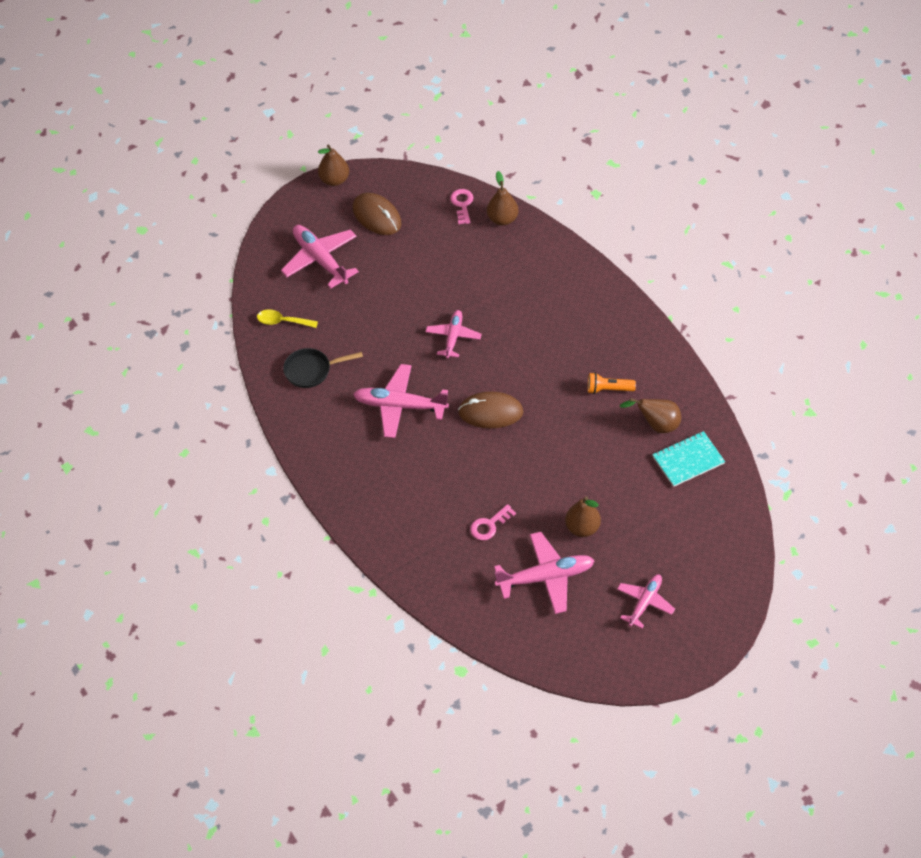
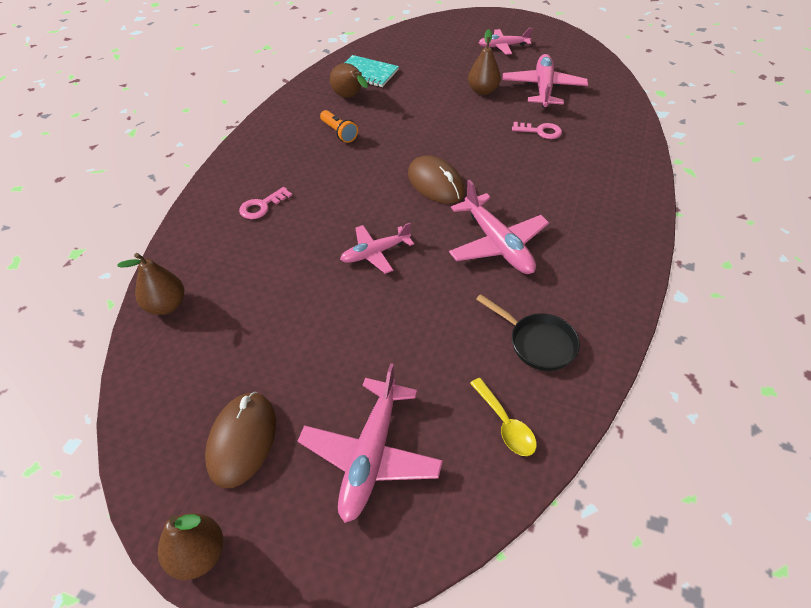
camera: 130 degrees left, 5 degrees down
(462, 204) = (162, 357): pink key -> pink key (262, 206)
(546, 577) = (543, 88): pink plane -> pink plane turned 60 degrees clockwise

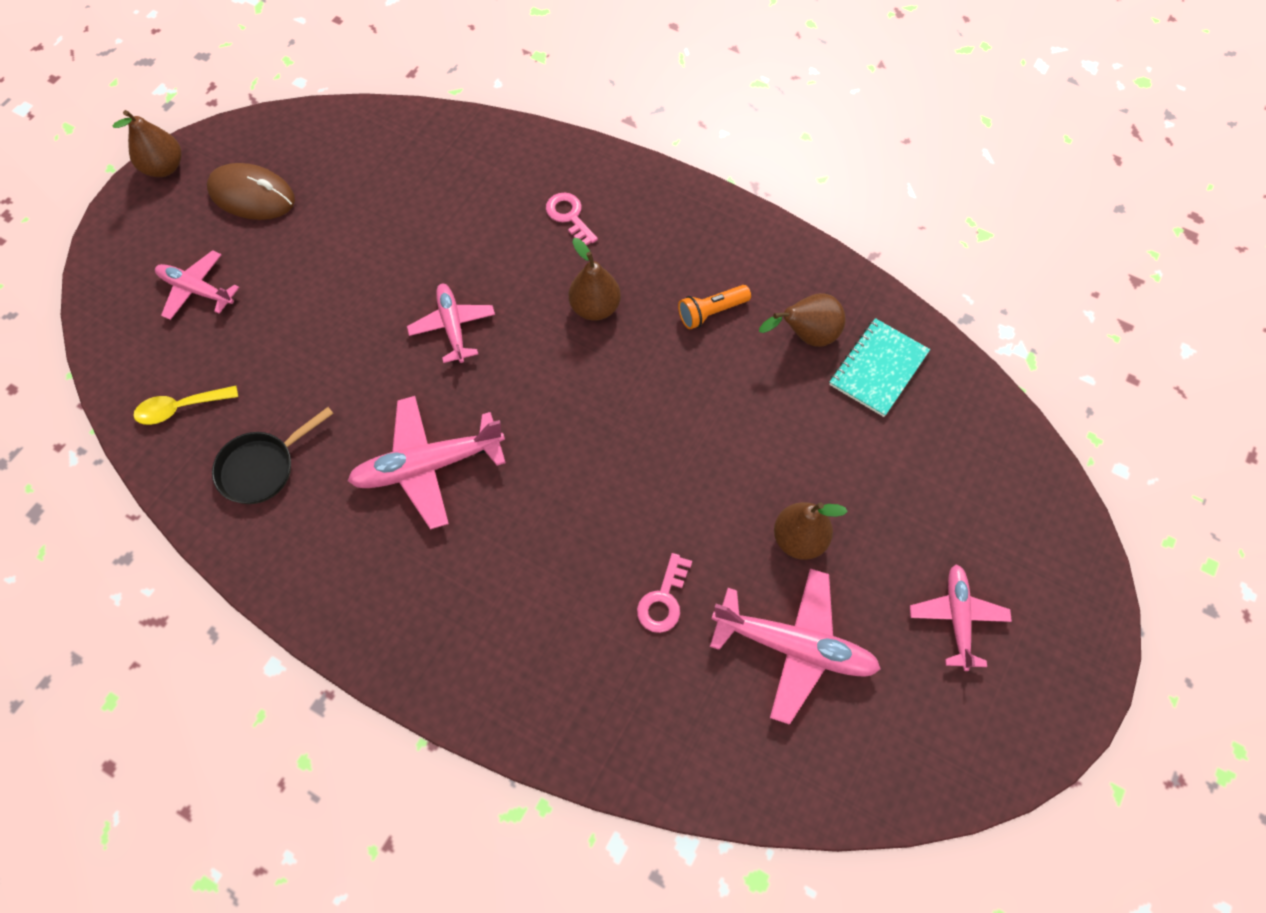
camera: 100 degrees right, 15 degrees up
(166, 305) = (433, 134): brown pear -> brown pear (595, 308)
(370, 455) = (196, 290): pink plane -> pink plane, size x0.64
(435, 183) = (567, 417): brown mouse -> none

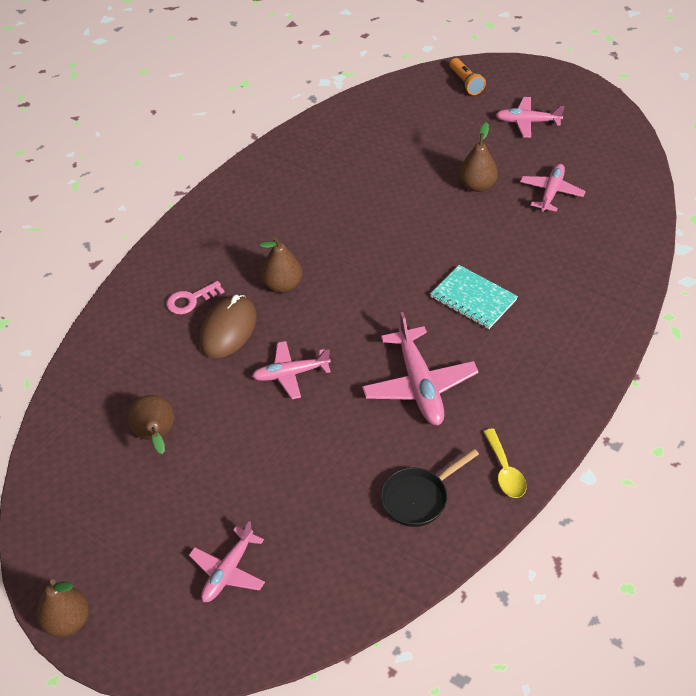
camera: 85 degrees left, 15 degrees down
(180, 408) = (357, 568): yellow spoon -> yellow spoon (505, 471)
(252, 195) = (121, 536): brown mouse -> brown mouse (228, 329)
(262, 467) = (418, 498): black pan -> black pan turned 90 degrees clockwise
(663, 600) = (523, 252): pink key -> none
(711, 312) = (294, 220): orange flashlight -> orange flashlight (466, 83)
(794, 647) = (551, 192): pink plane -> pink plane, size x0.64
(806, 336) = (320, 172): brown pear -> brown pear (156, 436)
(878, 369) = (350, 140): turquoise notebook -> turquoise notebook (473, 298)

